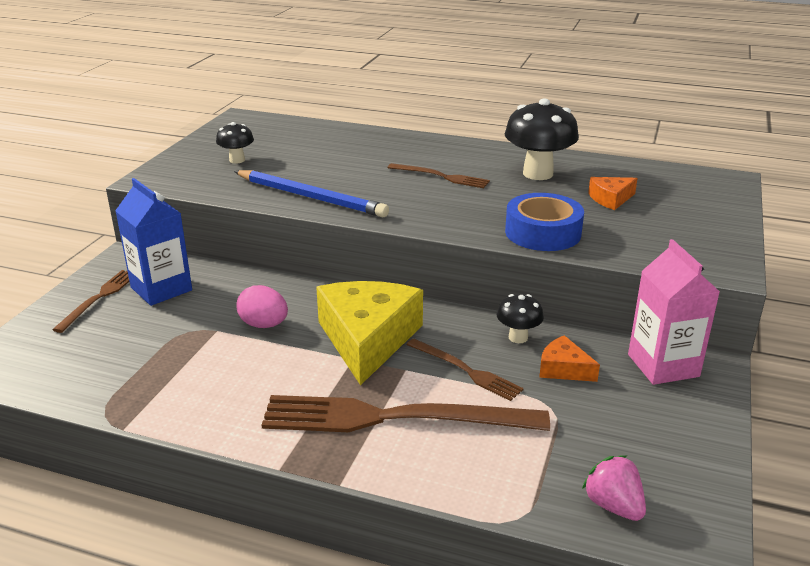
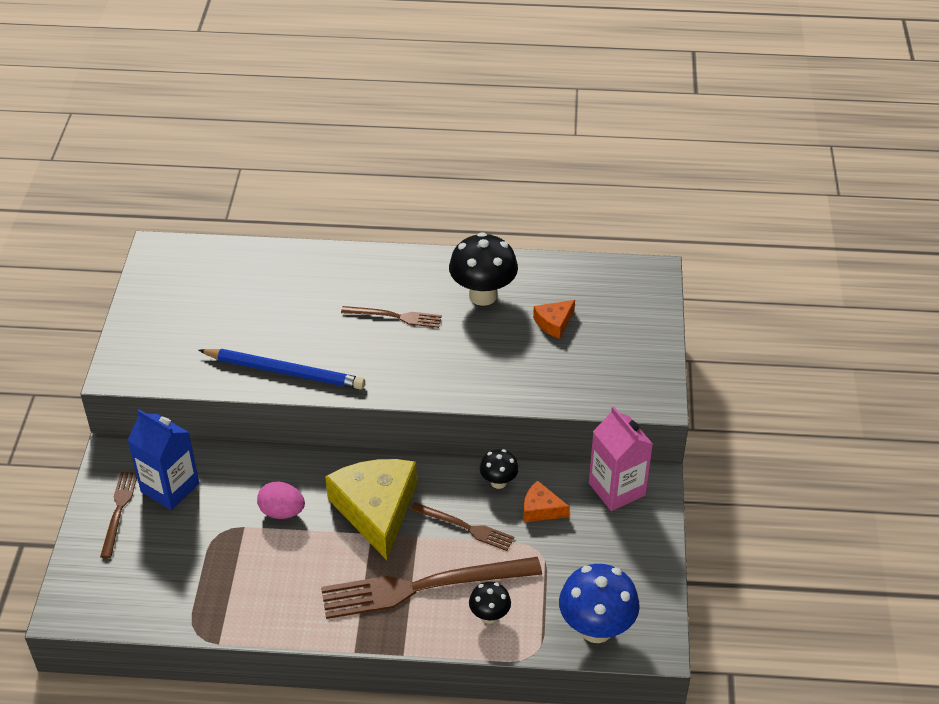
camera: 15 degrees left, 15 degrees up
(237, 160) = (188, 326): black mushroom -> black mushroom (489, 616)
(543, 232) = (504, 383): blue tape -> none
(613, 506) = (596, 629): pink strawberry -> blue mushroom

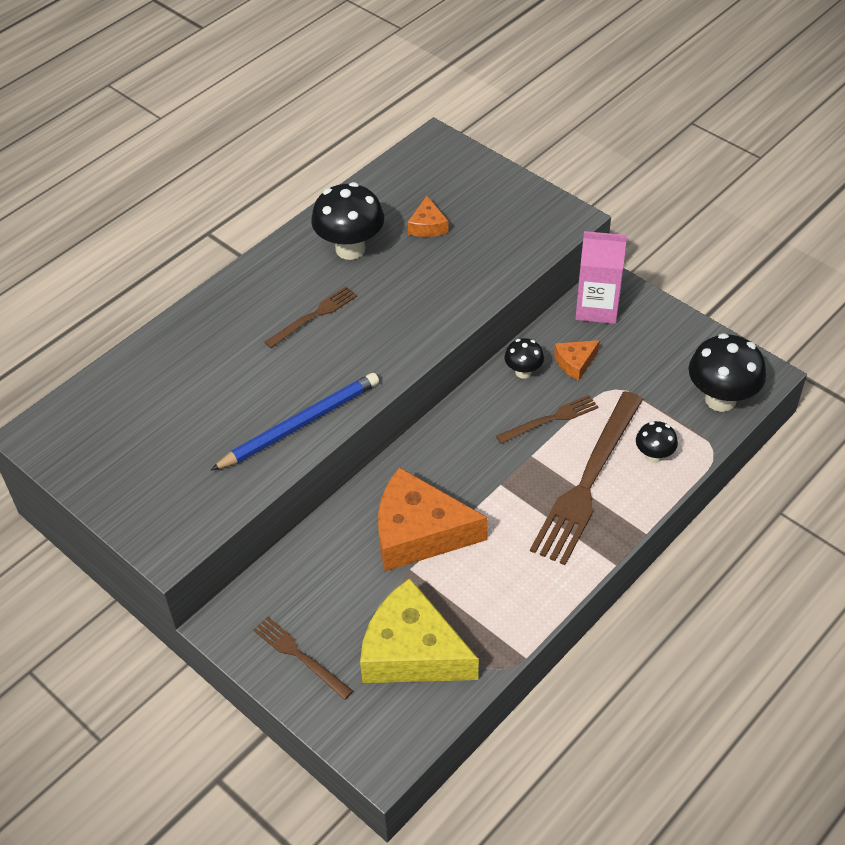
camera: 50 degrees left, 5 degrees up
(170, 488) = (310, 601): blue carton -> none
(282, 512) = (419, 532): pink egg -> orange cheese
(376, 510) = (478, 466): yellow cheese -> yellow cheese (412, 651)
(596, 629) = (720, 399): blue mushroom -> black mushroom

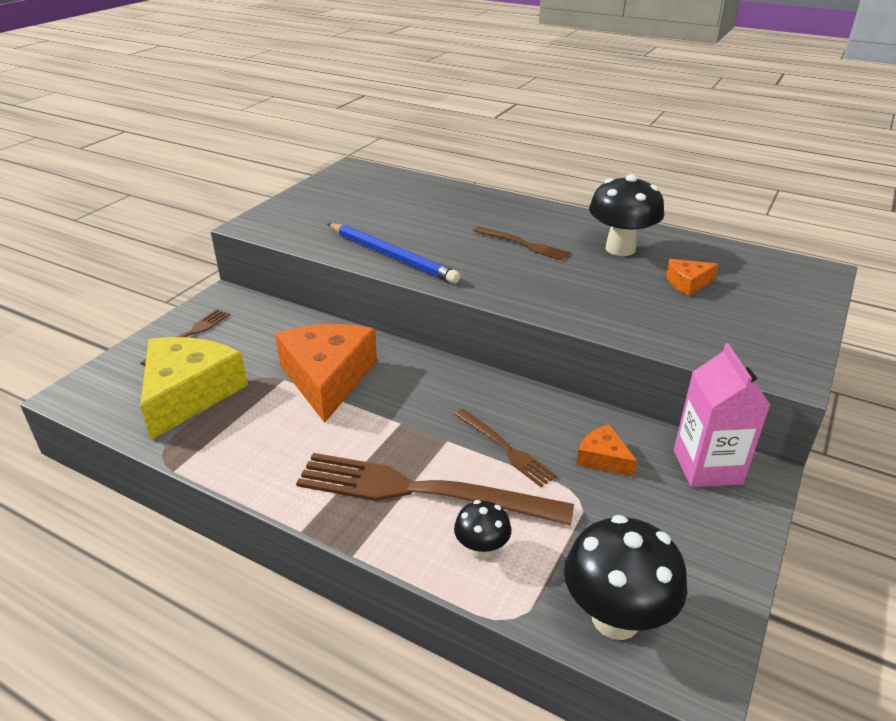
camera: 75 degrees right, 15 degrees down
(523, 372) = (566, 419): black mushroom -> none

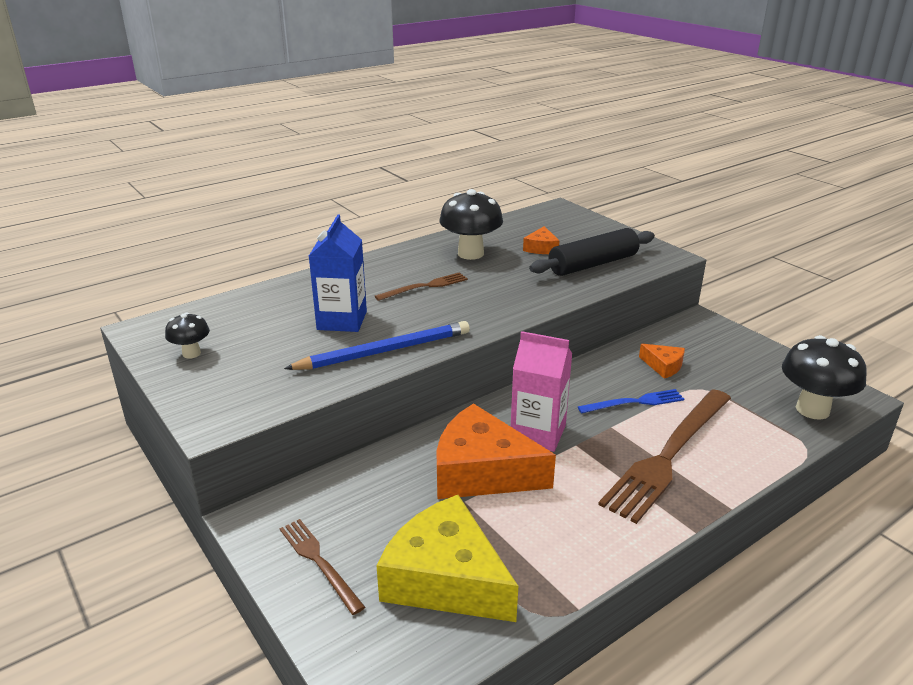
camera: 65 degrees left, 5 degrees down
(426, 226) = (342, 320): none -> blue carton
(481, 550) = (741, 444): black mushroom -> black mushroom (191, 353)
(505, 448) = (634, 402): brown fork -> blue fork
(603, 458) = (663, 366): orange cheese -> orange cheese turned 120 degrees counterclockwise
(688, 323) = (593, 264): none -> black rolling pin
(707, 467) = (687, 333): pink carton -> pink carton (538, 433)

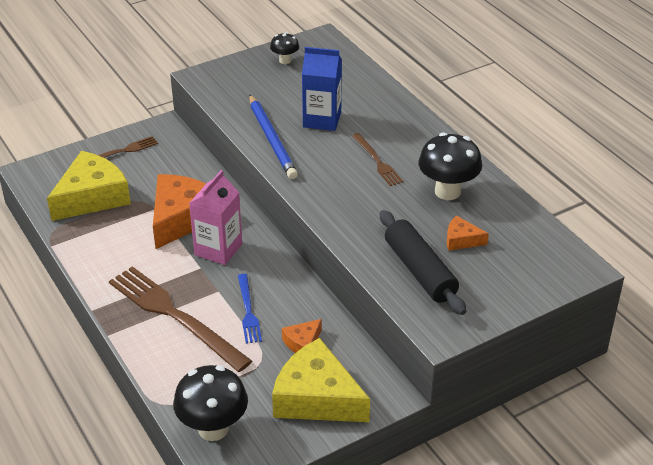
camera: 95 degrees right, 10 degrees up
(729, 355) = (316, 398): none -> yellow cheese

